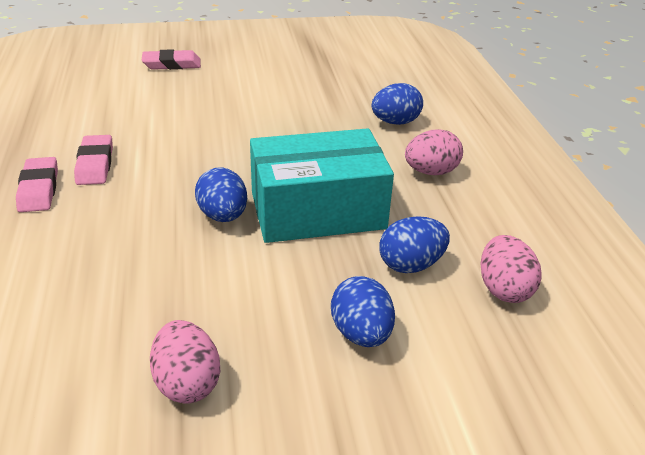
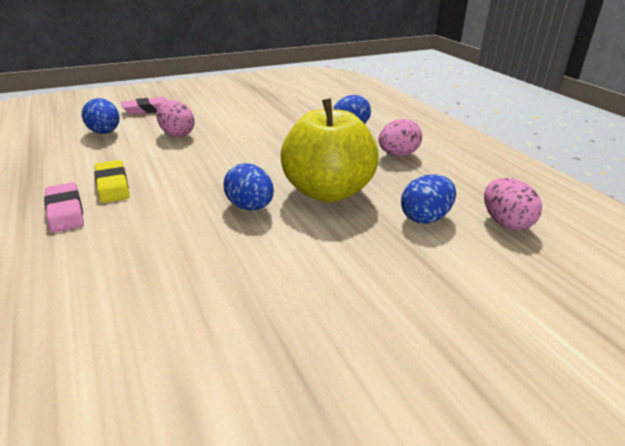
camera: 15 degrees left, 5 degrees down
(95, 164) = (112, 186): pink eraser -> yellow eraser
(187, 383) = (292, 346): pink egg -> pink egg (177, 134)
(317, 210) = (327, 192): turquoise box -> yellow apple
(361, 333) = (420, 274): blue egg -> blue egg (104, 133)

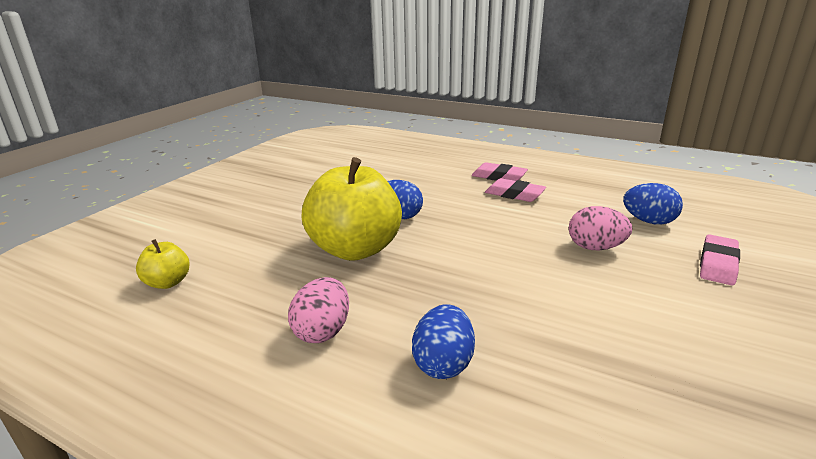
camera: 145 degrees right, 5 degrees down
(112, 186) = (514, 194): yellow eraser -> pink eraser
(425, 218) = (249, 259): blue egg -> none
(505, 223) = (168, 283): pink egg -> yellow apple

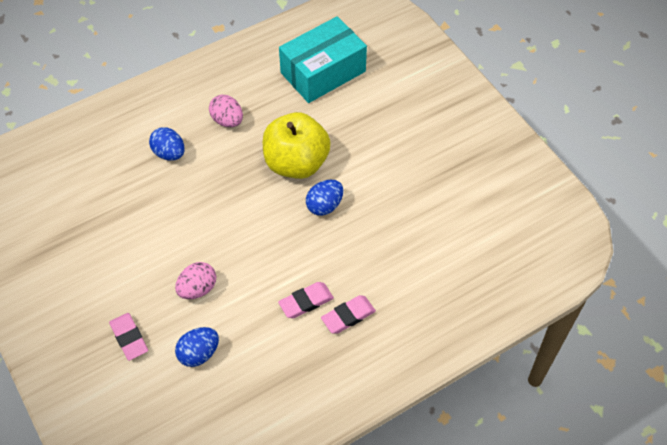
camera: 120 degrees right, 30 degrees up
(168, 283) = (323, 72): yellow apple -> turquoise box

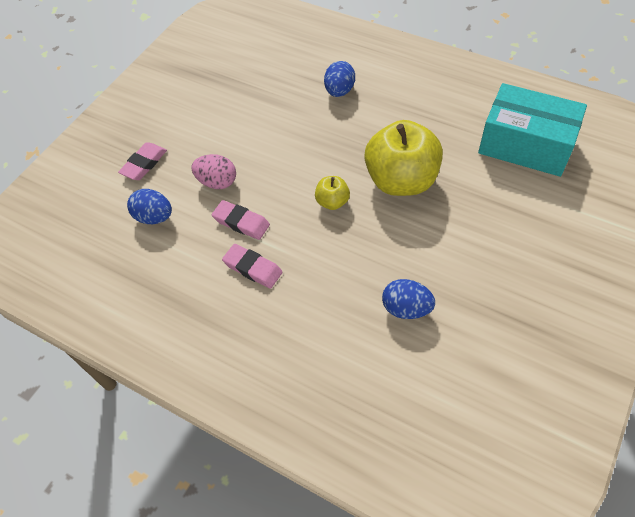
camera: 65 degrees right, 0 degrees up
(227, 120) = (406, 108): pink egg -> none
(282, 217) = (332, 202): none -> yellow apple
(324, 206) = (370, 227): blue egg -> blue egg (406, 308)
(348, 316) = (258, 311): pink eraser -> pink eraser (241, 222)

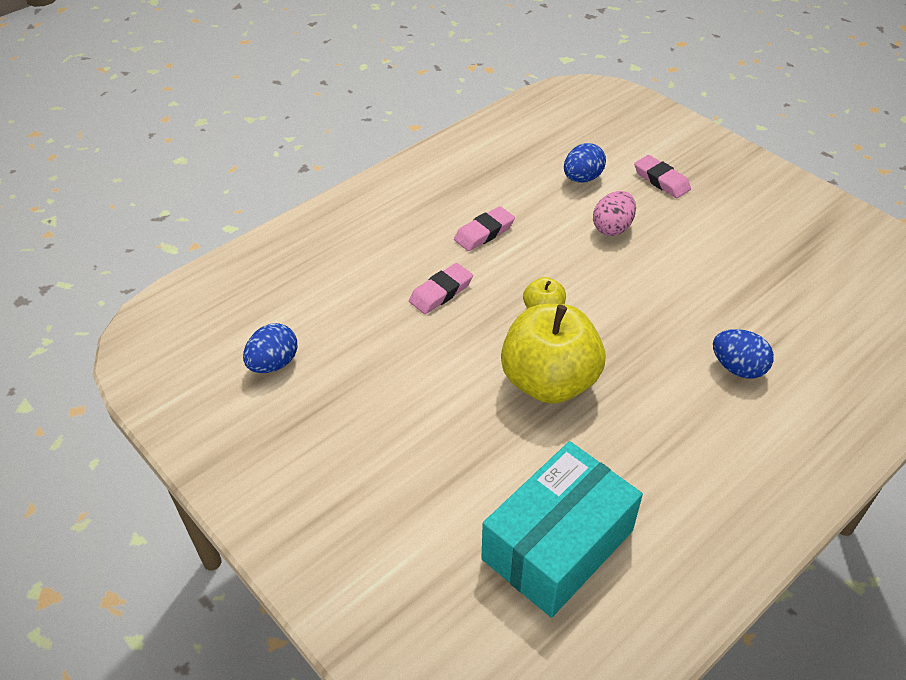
camera: 105 degrees right, 10 degrees down
(241, 222) = (547, 235): pink eraser -> pink eraser (441, 292)
(406, 308) = (374, 330): blue egg -> blue egg (273, 364)

